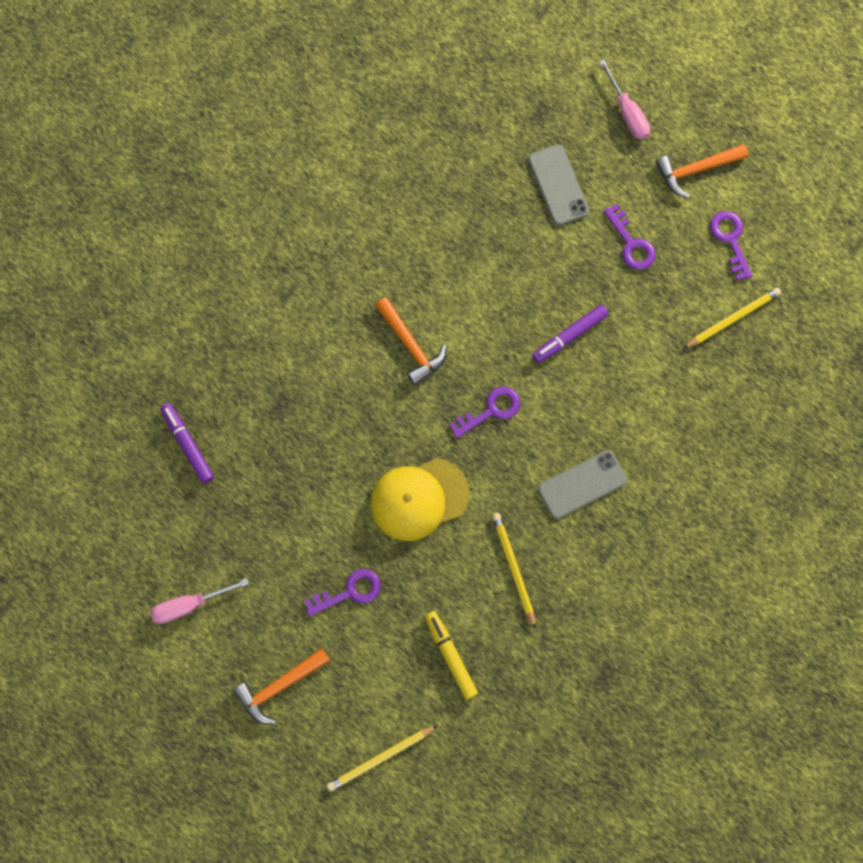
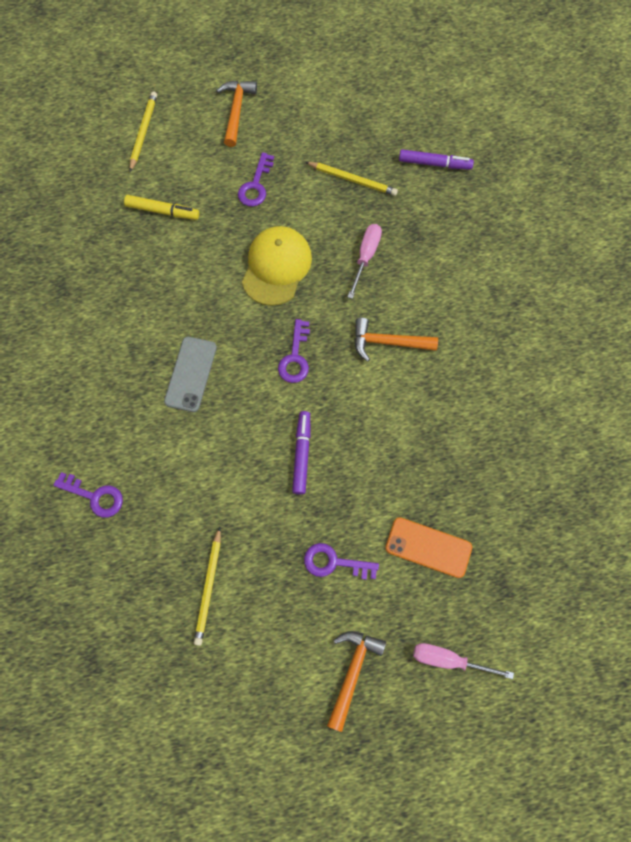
camera: 130 degrees right, 5 degrees down
(189, 605) = (330, 99): pink screwdriver -> pink screwdriver (365, 257)
(514, 568) = (178, 288): yellow pencil -> yellow pencil (352, 180)
(558, 185) = (428, 547): grey phone -> orange phone
(730, 240) = (271, 645): purple key -> purple key (95, 496)

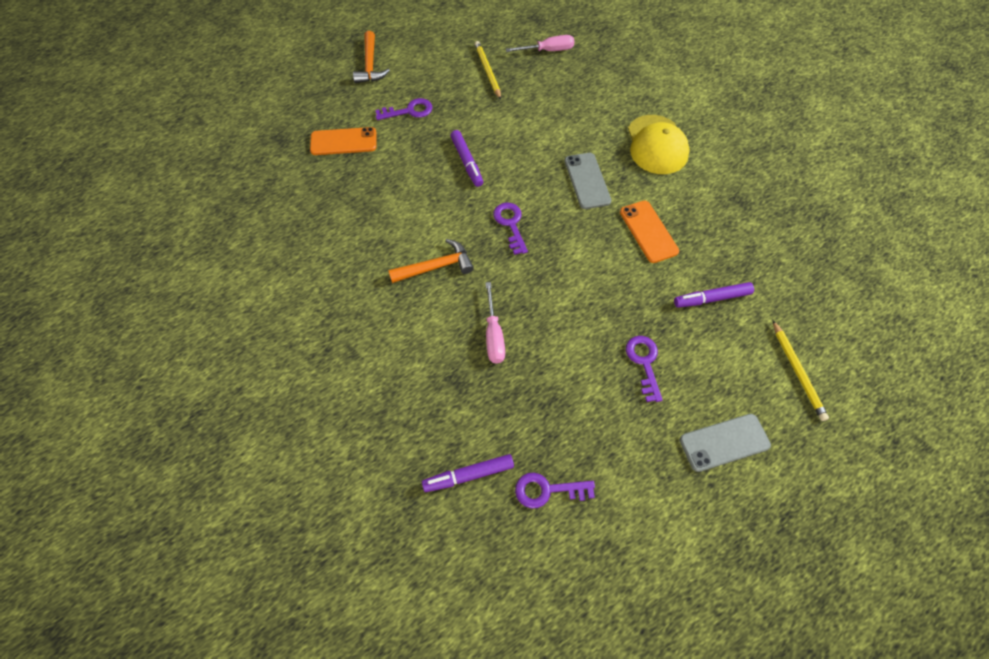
camera: 155 degrees right, 10 degrees down
(95, 496) = (598, 88): purple key -> purple key (547, 490)
(162, 211) = (712, 298): yellow marker -> purple marker
(170, 293) = (648, 231): none -> orange phone
(236, 111) = (724, 442): orange hammer -> grey phone
(276, 267) = (572, 291): yellow cap -> yellow cap (657, 145)
(352, 180) = (549, 413): yellow pencil -> none
(448, 660) = (307, 90): pink screwdriver -> pink screwdriver (548, 50)

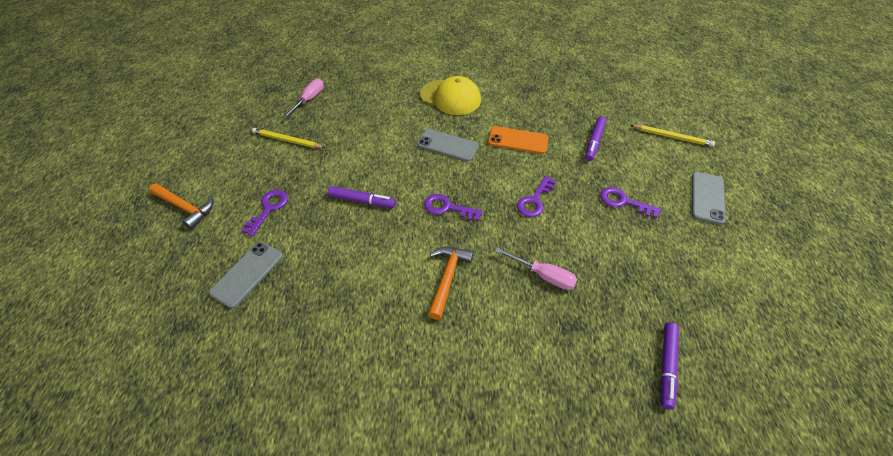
camera: 55 degrees left, 10 degrees down
(343, 142) = (247, 274): orange phone -> grey phone
(547, 490) = (703, 318): purple key -> purple key (534, 200)

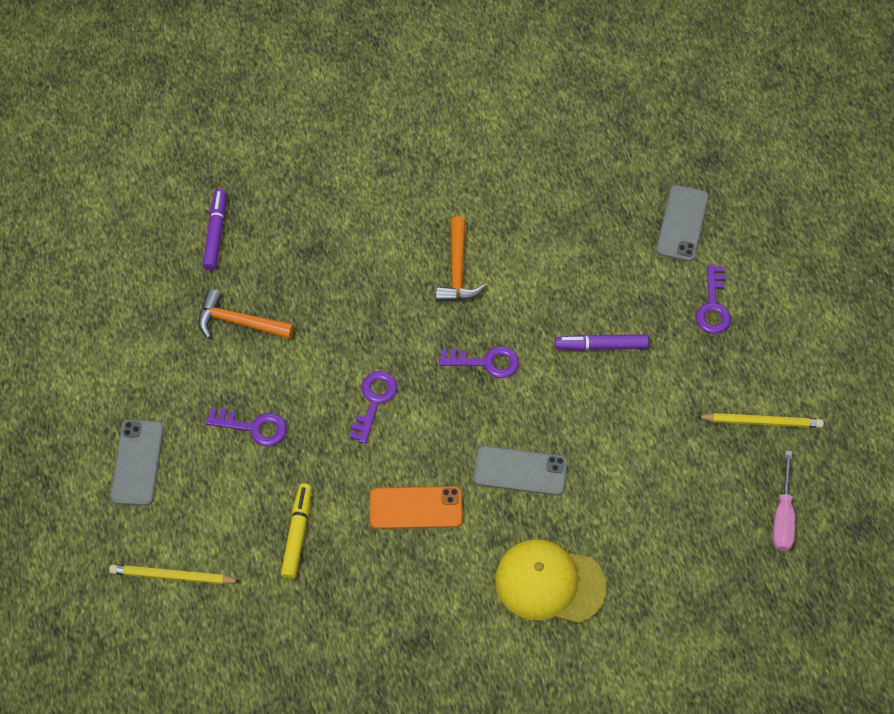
camera: 165 degrees right, 10 degrees up
(185, 208) = (817, 283): orange hammer -> orange hammer (239, 322)
(543, 275) = (349, 298): pink screwdriver -> none
(594, 142) = (297, 534): purple marker -> yellow marker

